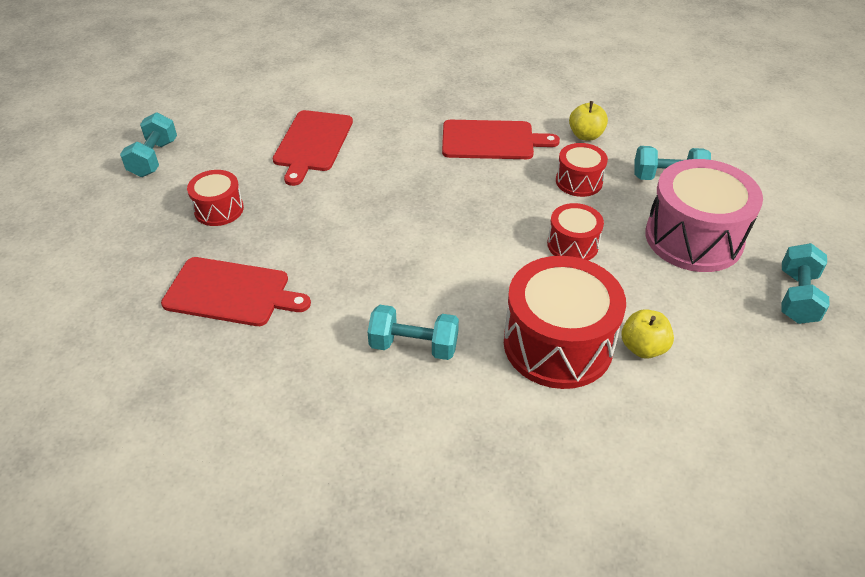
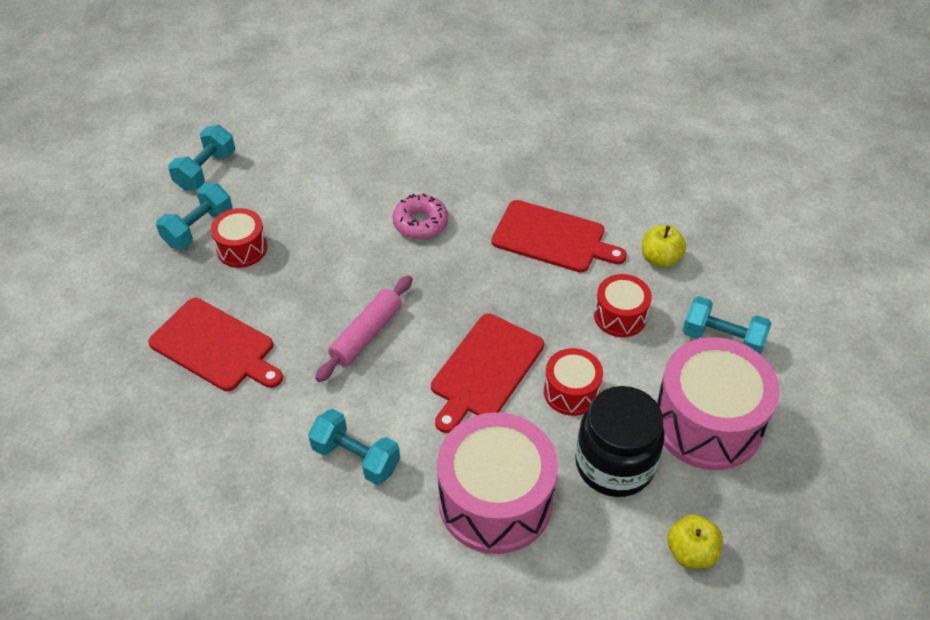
camera: 20 degrees right, 5 degrees up
(312, 143) = (365, 192): red cutting board -> red cutting board (485, 370)
(371, 247) = (366, 334): none -> pink rolling pin
(374, 154) = (420, 223): none -> pink donut
(558, 344) = (495, 501): red drum -> pink drum
(640, 288) = (614, 464): none -> black jar
(643, 348) = (579, 532): yellow apple -> yellow apple (691, 552)
(797, 297) = (780, 528): turquoise dumbbell -> turquoise dumbbell (198, 228)

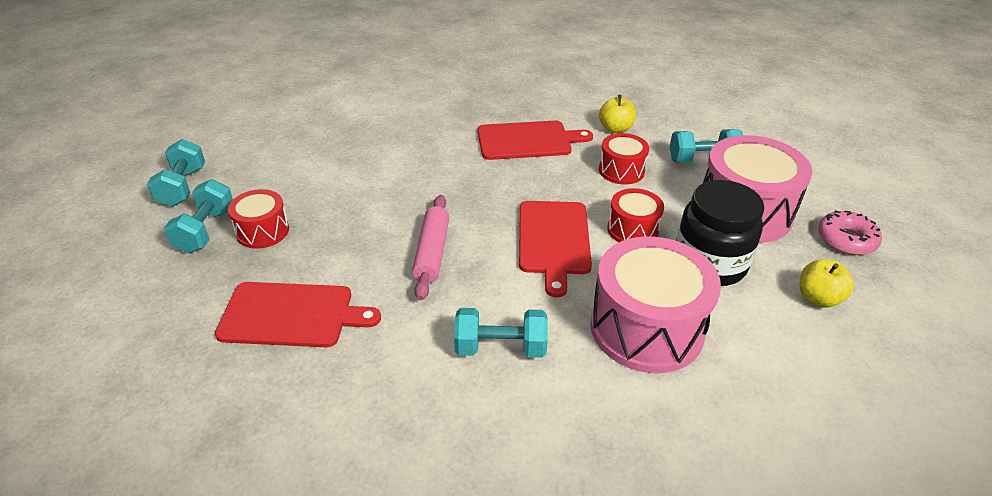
camera: 30 degrees left, 10 degrees down
(420, 223) = (414, 163): pink donut -> pink donut (846, 240)

